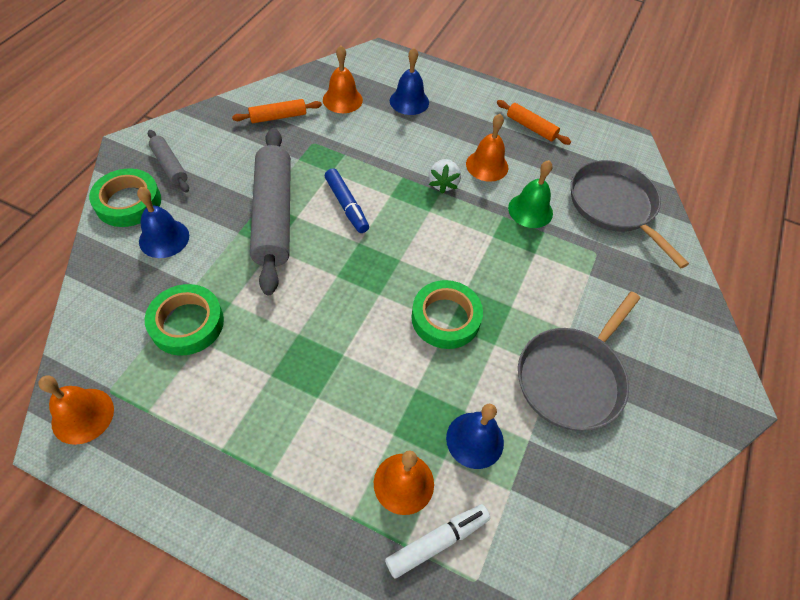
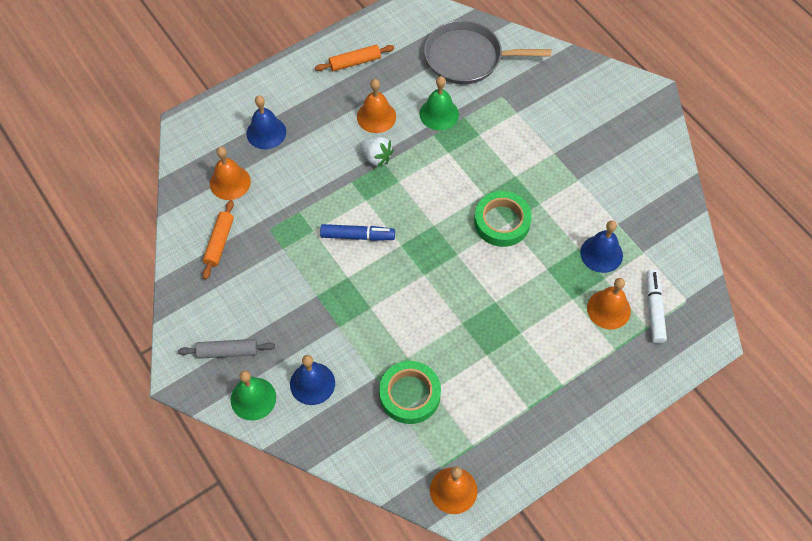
camera: 55 degrees left, 5 degrees up
(128, 202) = (253, 398): green tape -> green bell
(273, 216) = (336, 293): grey rolling pin -> none
(572, 378) = (589, 173): grey pan -> none

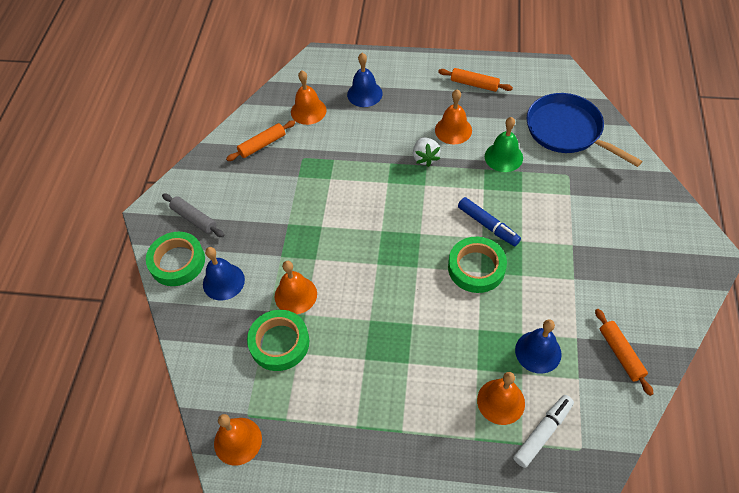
camera: 45 degrees right, 5 degrees down
(253, 398) = (177, 262): green bell -> green tape
(357, 236) = (357, 203): blue marker -> blue marker (488, 225)
(384, 348) = (295, 295): none -> orange bell
(467, 58) = (567, 130): grey pan -> blue pan
(655, 213) = (621, 354): none -> orange rolling pin

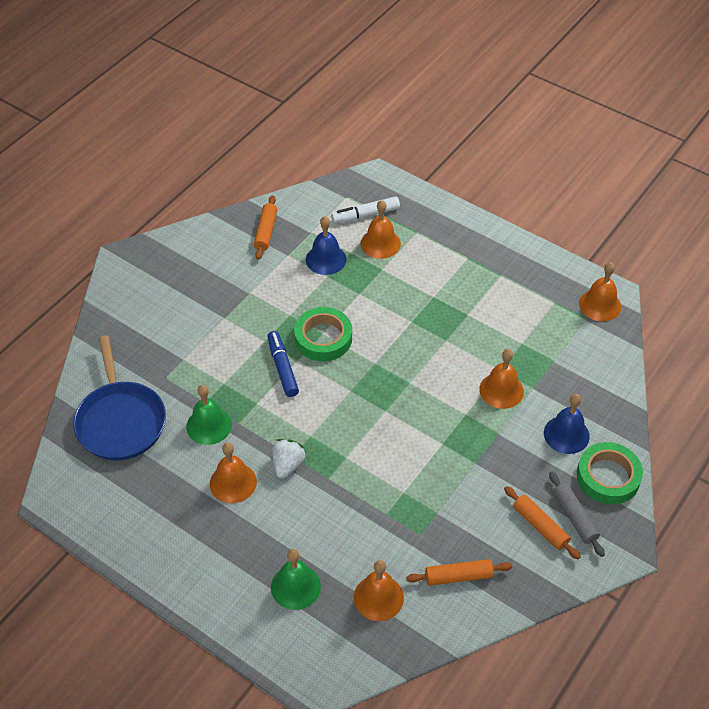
camera: 155 degrees left, 5 degrees down
(279, 343) = (535, 358): green tape -> none
(364, 94) = (295, 586): blue bell -> green bell
(474, 84) = (160, 530): orange rolling pin -> orange rolling pin (540, 526)

